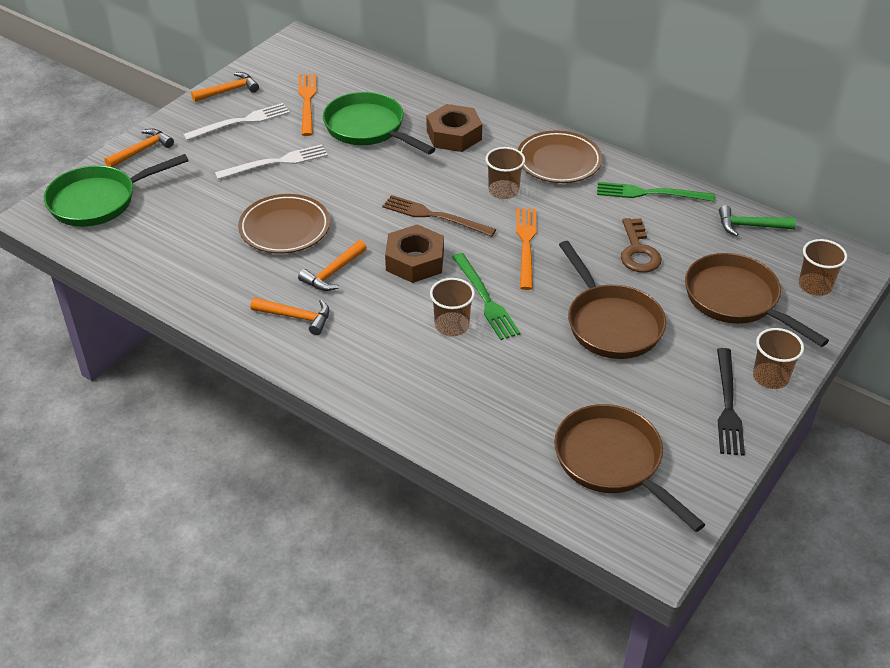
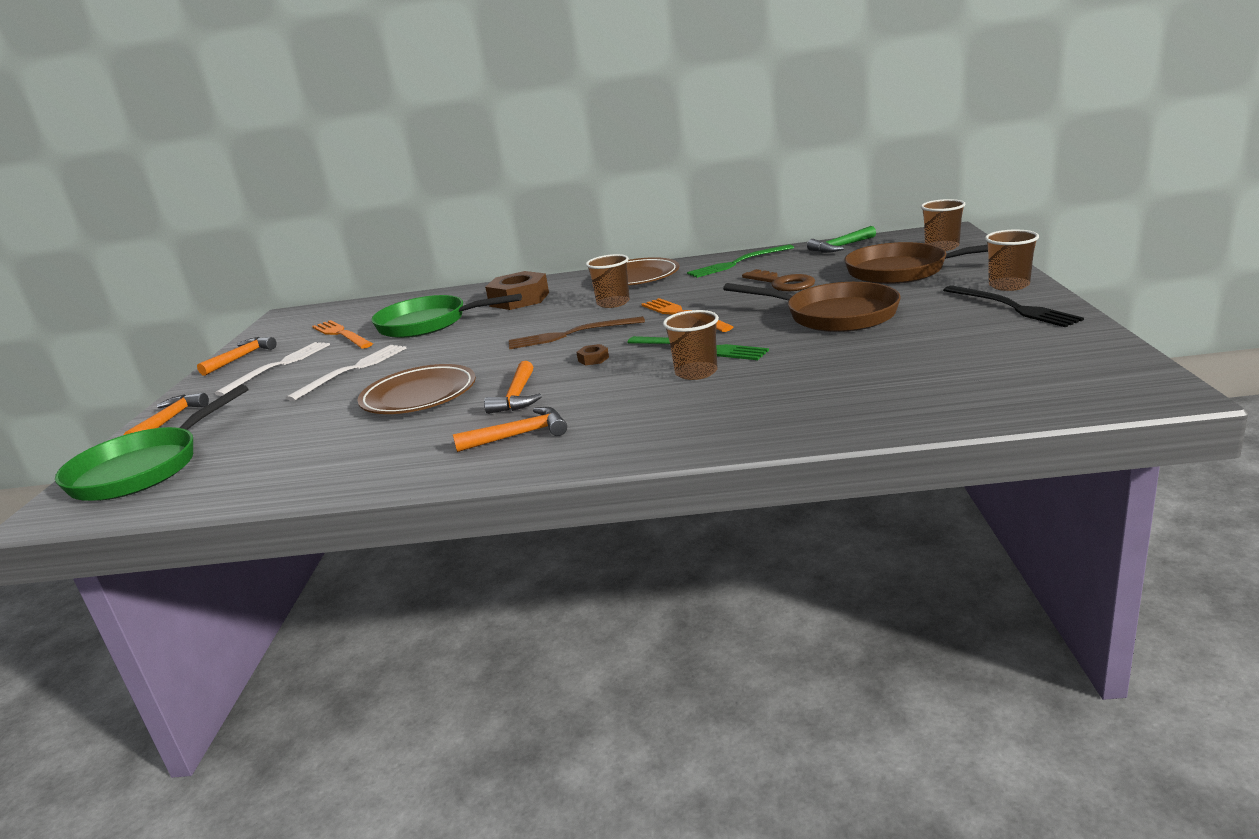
camera: 30 degrees left, 20 degrees down
(415, 261) = (593, 359): brown nut -> brown nut, size x0.40
(613, 462) = (998, 369): brown pan -> none

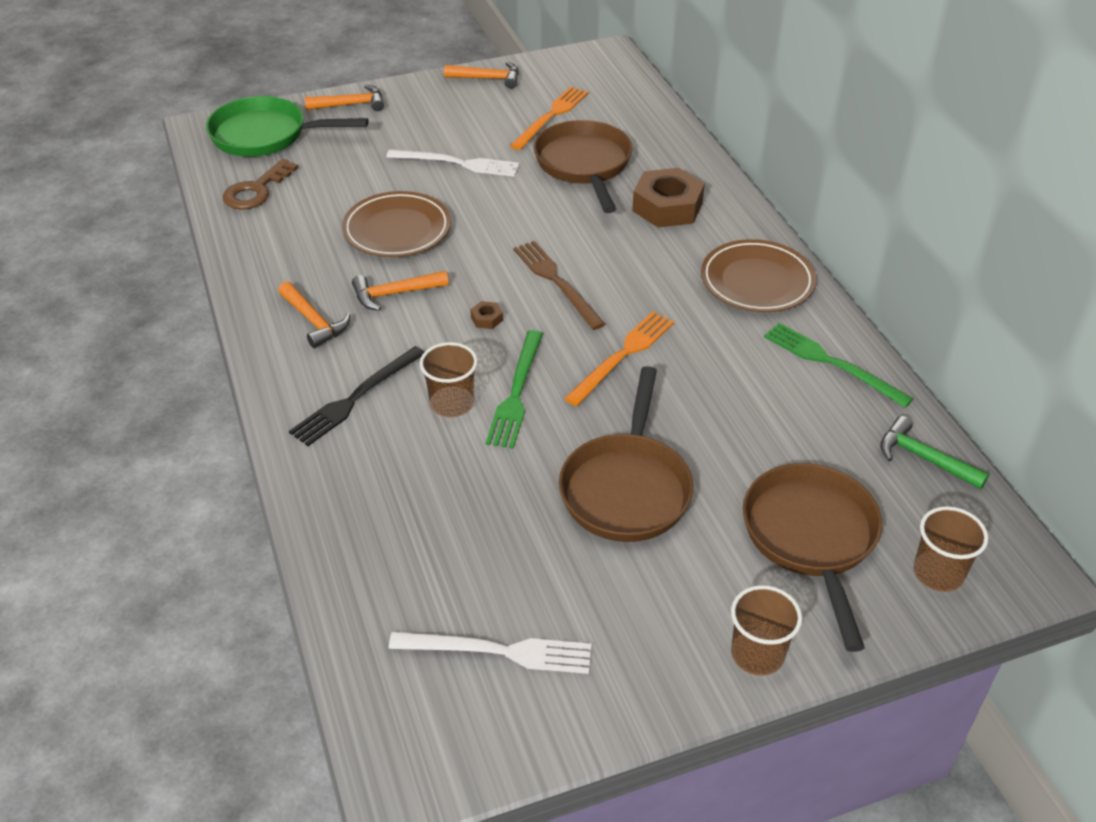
camera: 65 degrees right, 20 degrees up
(278, 366) = (467, 112): white fork -> white fork (498, 651)
(428, 324) = (584, 165): green pan -> brown pan
(613, 303) = (659, 287): brown cup -> none
(783, 283) = (746, 423): brown key -> brown key (256, 190)
(1012, 307) = (666, 658): black fork -> black fork (356, 398)

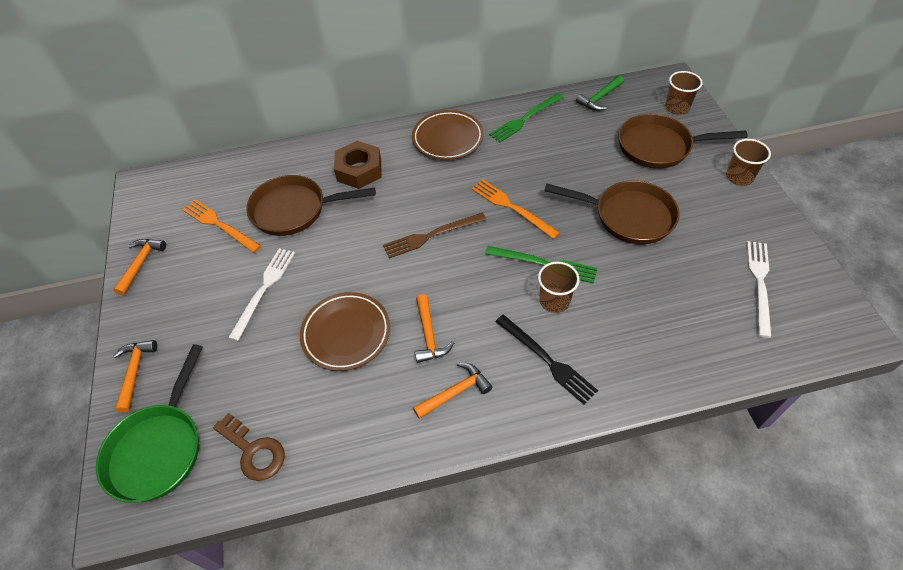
camera: 80 degrees left, 10 degrees up
(486, 319) = (466, 277): brown nut -> none

